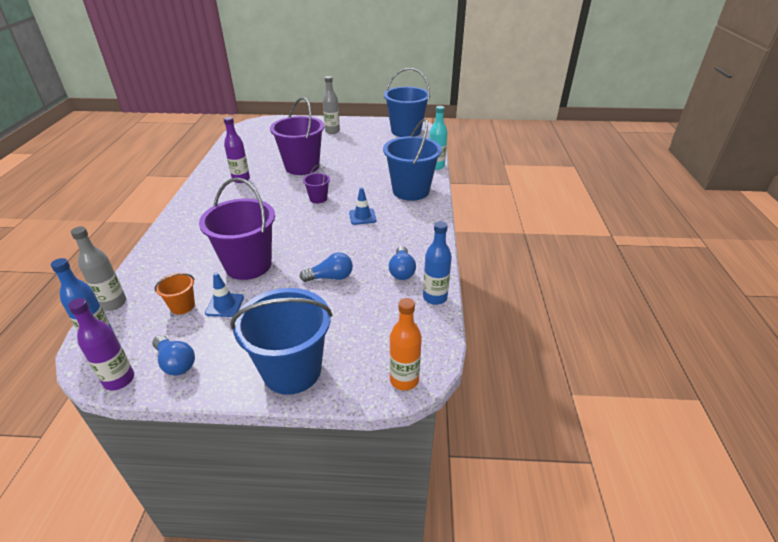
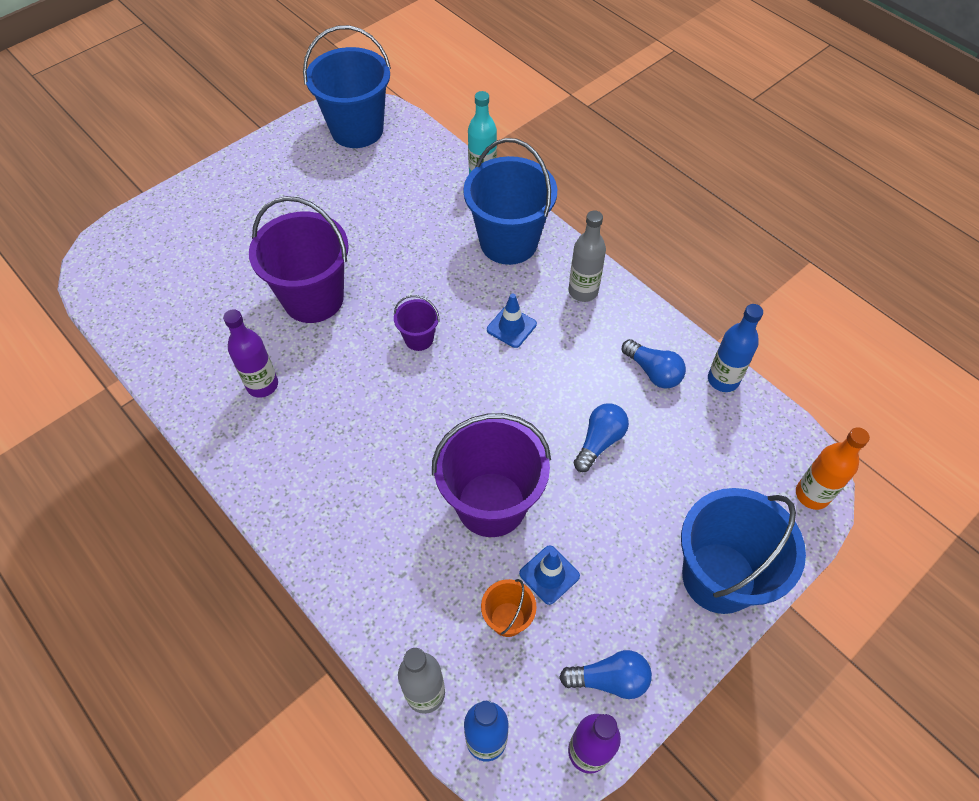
camera: 45 degrees left, 20 degrees up
(332, 131) = (251, 197): grey bottle -> grey bottle (583, 291)

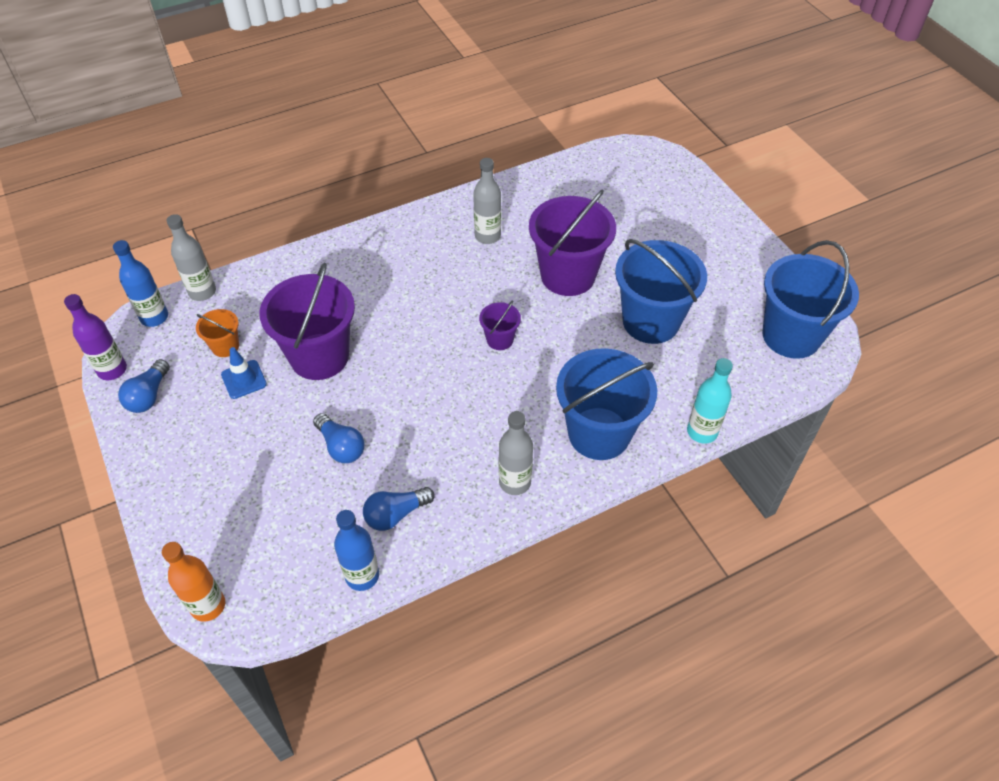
camera: 105 degrees right, 5 degrees down
(262, 385) = (487, 236): purple bottle -> grey bottle
(511, 327) = (490, 410): blue traffic cone -> none
(719, 577) = (178, 495): blue bucket -> blue bucket (650, 321)

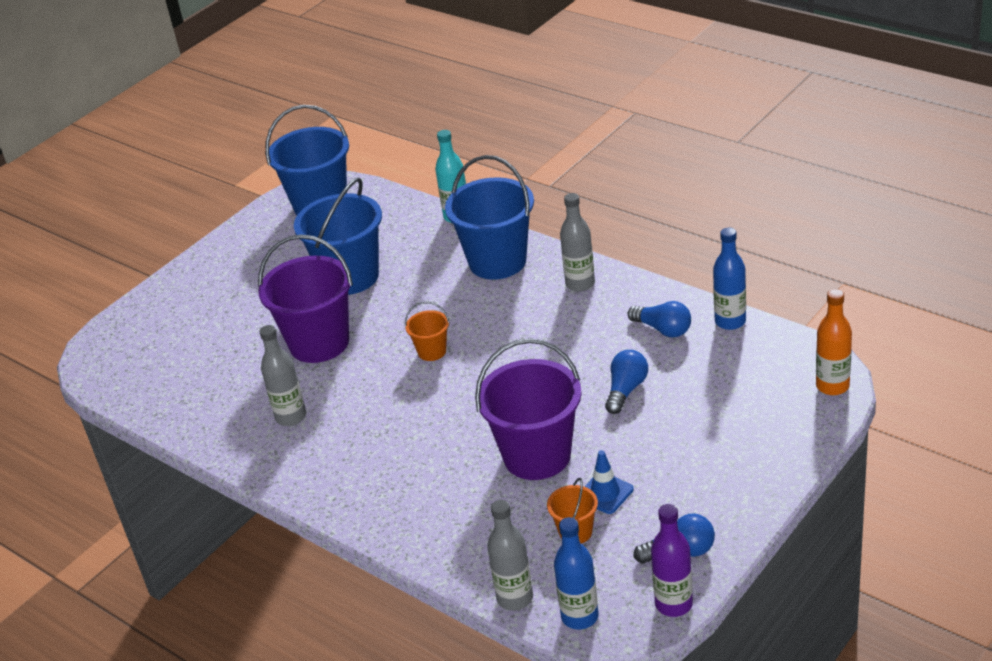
camera: 110 degrees left, 15 degrees down
(500, 339) = (432, 351): purple bucket -> orange bucket

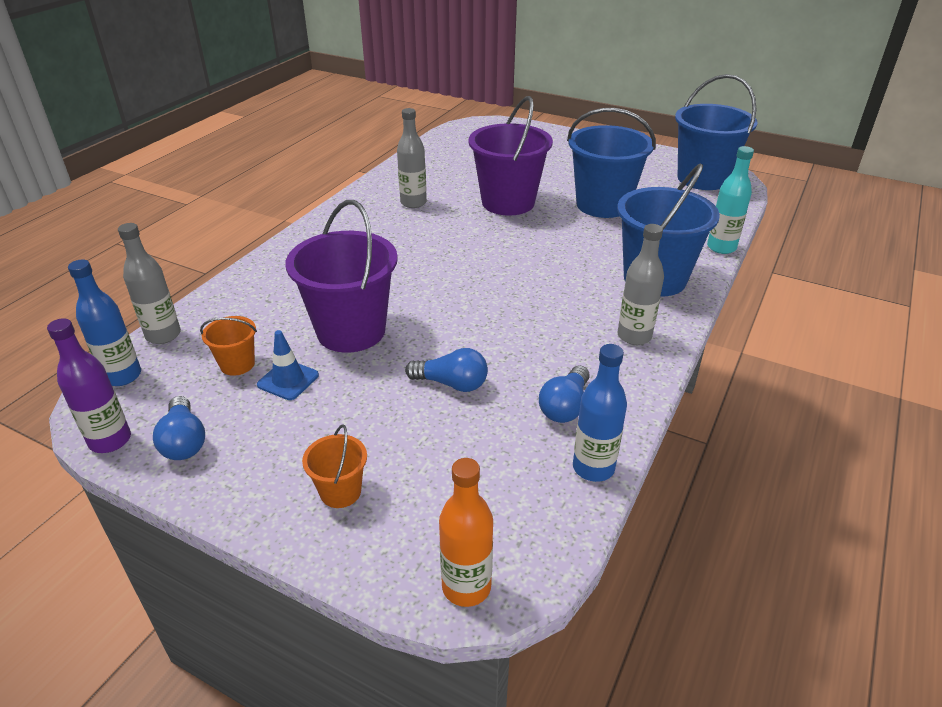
camera: 75 degrees right, 0 degrees up
(432, 351) = (503, 257): orange bucket -> orange bucket (340, 492)

